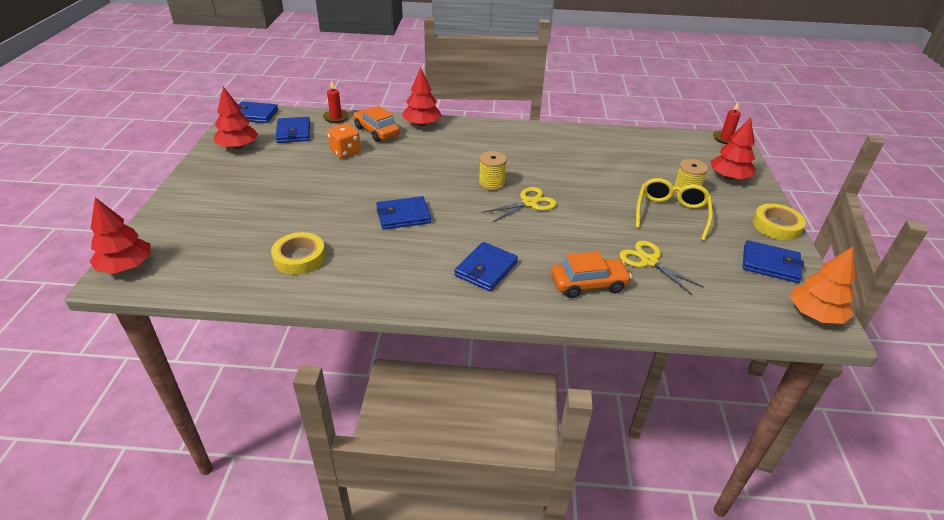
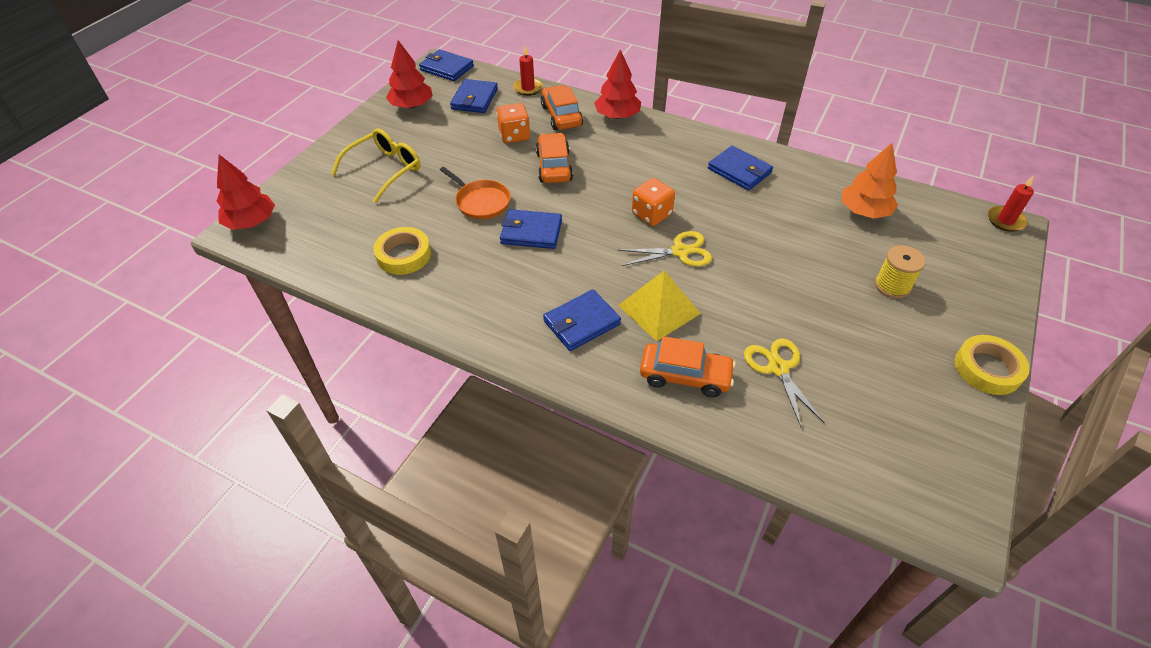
camera: 25 degrees right, 10 degrees up
(346, 203) = (481, 202): none -> orange pan
(393, 167) = (554, 166): none -> orange car
(491, 183) = (651, 214): yellow spool -> orange dice
(539, 245) = (659, 309): none -> yellow pyramid
(671, 213) = (850, 311): yellow glasses -> yellow glasses (385, 170)
(729, 177) = (969, 280): red tree -> none
(770, 264) = (938, 419): blue wallet -> blue wallet (739, 171)
(815, 314) = (951, 506): orange tree -> orange tree (864, 211)

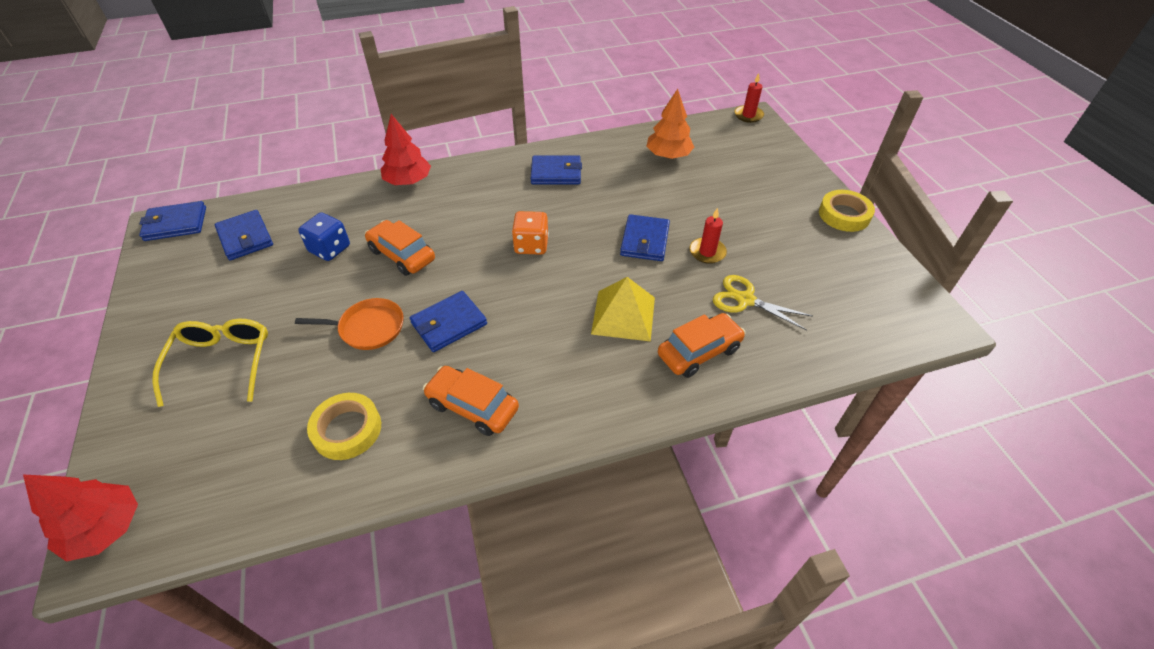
camera: 45 degrees left, 0 degrees up
(412, 106) = (177, 281): red tree -> none
(514, 135) = (330, 249): orange dice -> blue dice
(528, 88) = (292, 199): red candle -> red candle (707, 252)
(561, 116) = (356, 207): orange car -> orange car (472, 406)
(582, 323) = (581, 369): blue wallet -> blue wallet (645, 240)
(680, 251) = (586, 260): yellow scissors -> none
(892, 285) = (740, 196): yellow spool -> none

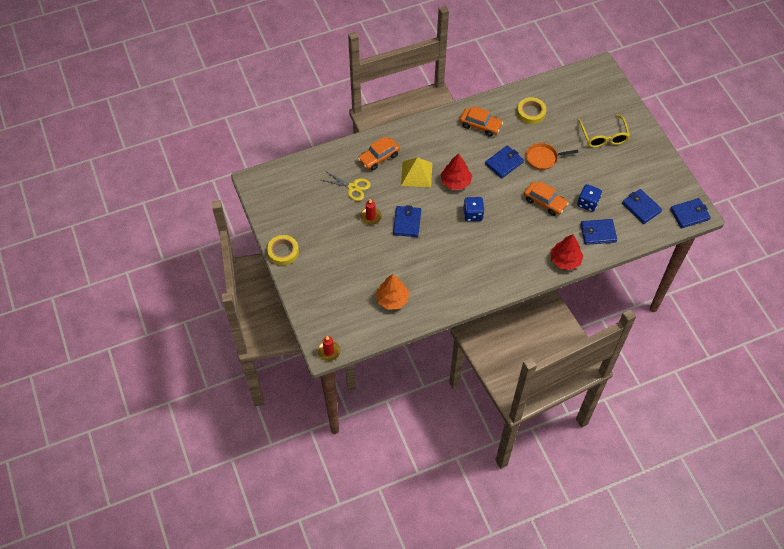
camera: 175 degrees right, 10 degrees up
(106, 528) = (603, 74): red tree -> red tree (455, 182)
(531, 245) = (473, 214): orange dice -> blue dice
(556, 173) = (468, 275): blue wallet -> blue wallet (598, 233)

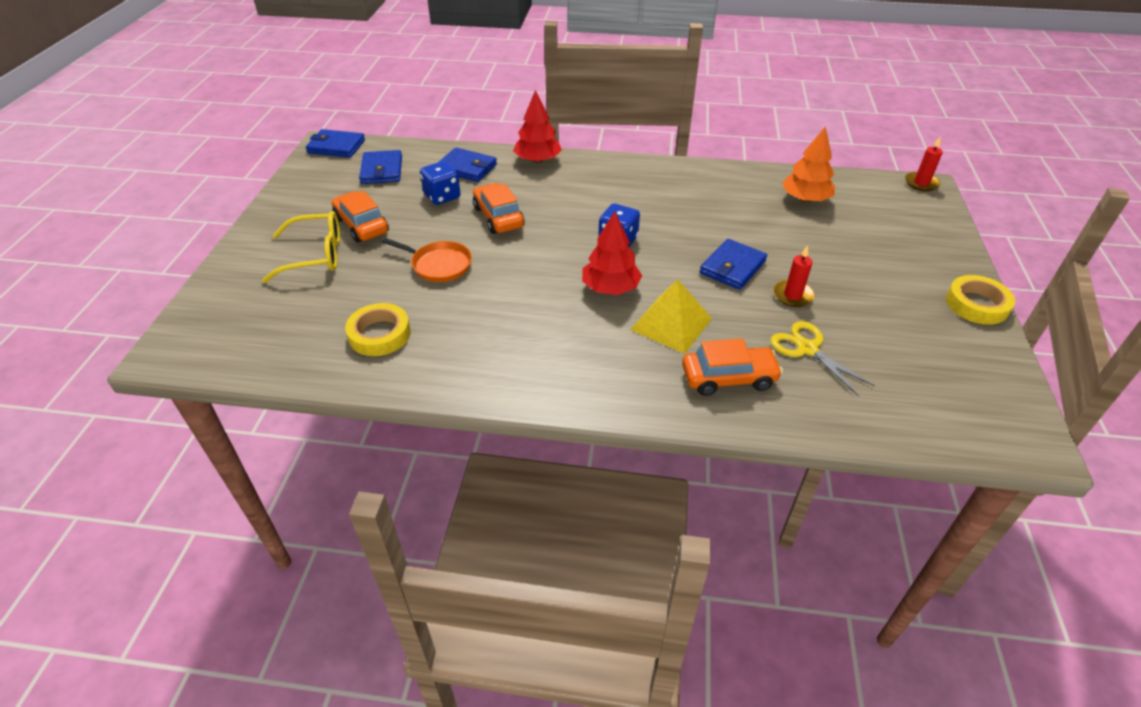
camera: 150 degrees left, 15 degrees down
(480, 125) = (489, 352): orange car -> orange car (361, 225)
(504, 163) = (507, 282): blue wallet -> none
(604, 137) = (315, 255): yellow glasses -> yellow glasses turned 60 degrees clockwise

